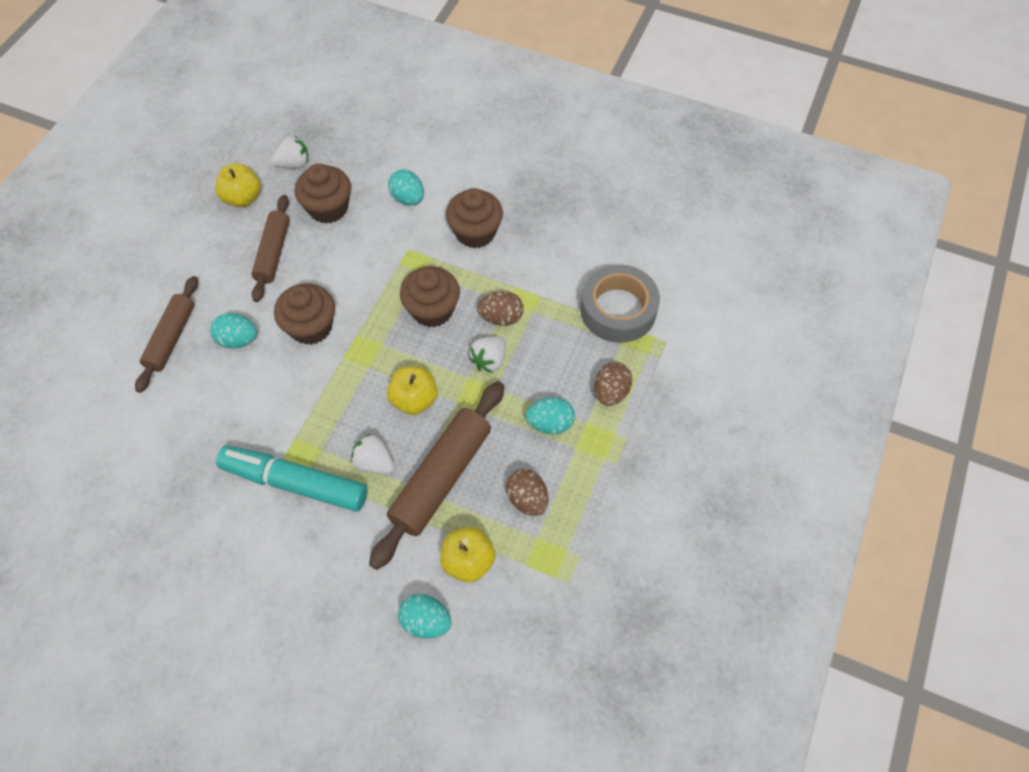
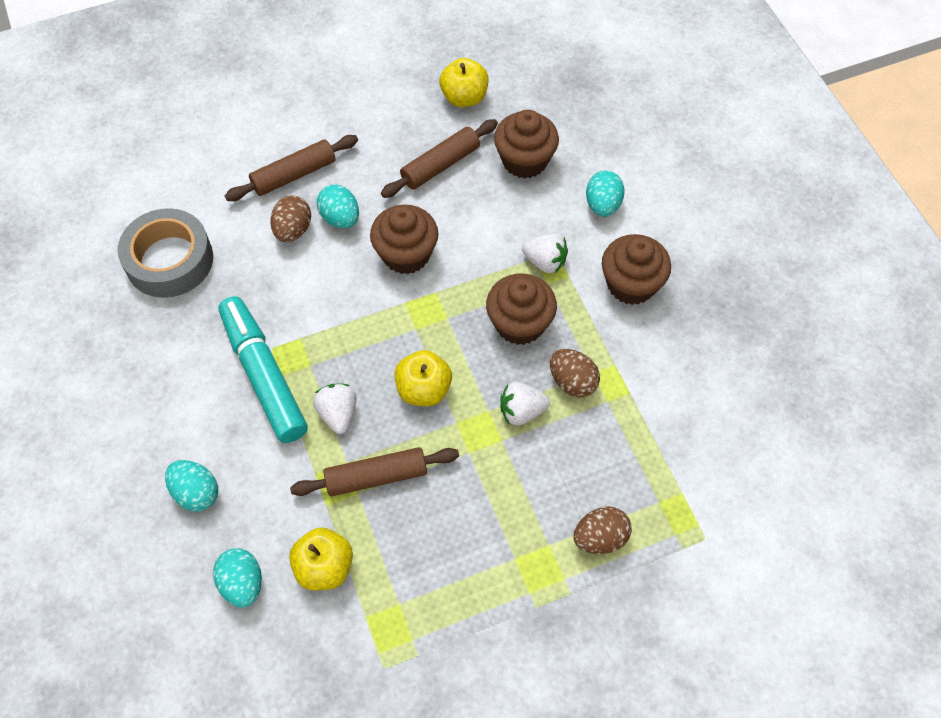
camera: 45 degrees right, 0 degrees up
(294, 164) = (536, 98): white strawberry -> white strawberry (545, 262)
(441, 477) = (376, 476): brown rolling pin -> brown rolling pin, size x0.65
(527, 499) = (426, 563): brown egg -> brown egg (293, 230)
(550, 423) = (515, 515): turquoise egg -> turquoise egg (196, 493)
(618, 310) = (690, 468): grey tape -> grey tape (169, 260)

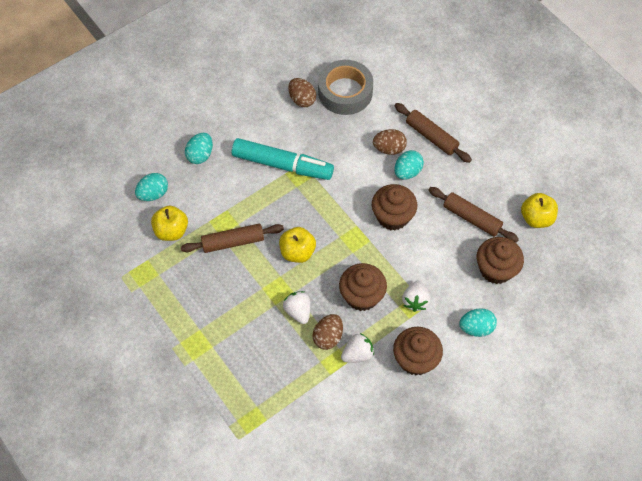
camera: 75 degrees right, 0 degrees up
(264, 375) = (282, 165): turquoise marker -> turquoise marker turned 60 degrees clockwise
(338, 414) = (268, 210): white strawberry -> white strawberry (357, 354)
(376, 476) = (233, 242): brown rolling pin -> brown rolling pin turned 75 degrees counterclockwise
(600, 538) = (223, 375): brown egg -> brown egg (302, 100)

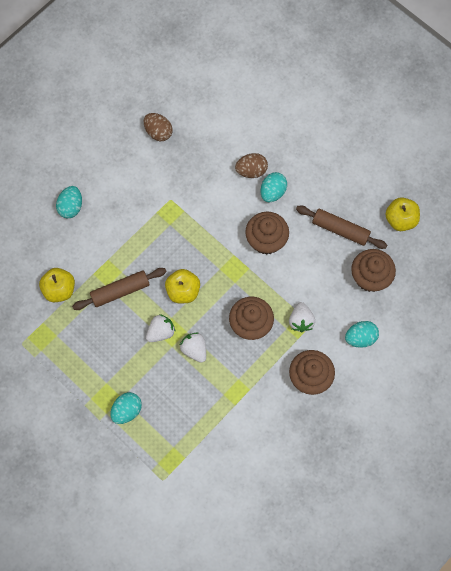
camera: 10 degrees left, 10 degrees up
(153, 194) = (34, 255): turquoise egg -> turquoise egg (127, 410)
(282, 165) = (152, 204): turquoise marker -> none
(328, 337) = (226, 370): brown egg -> none
(345, 92) = (199, 117): grey tape -> none
(357, 354) = (256, 381): white strawberry -> white strawberry (161, 332)
(431, 136) = (289, 151): brown rolling pin -> none

